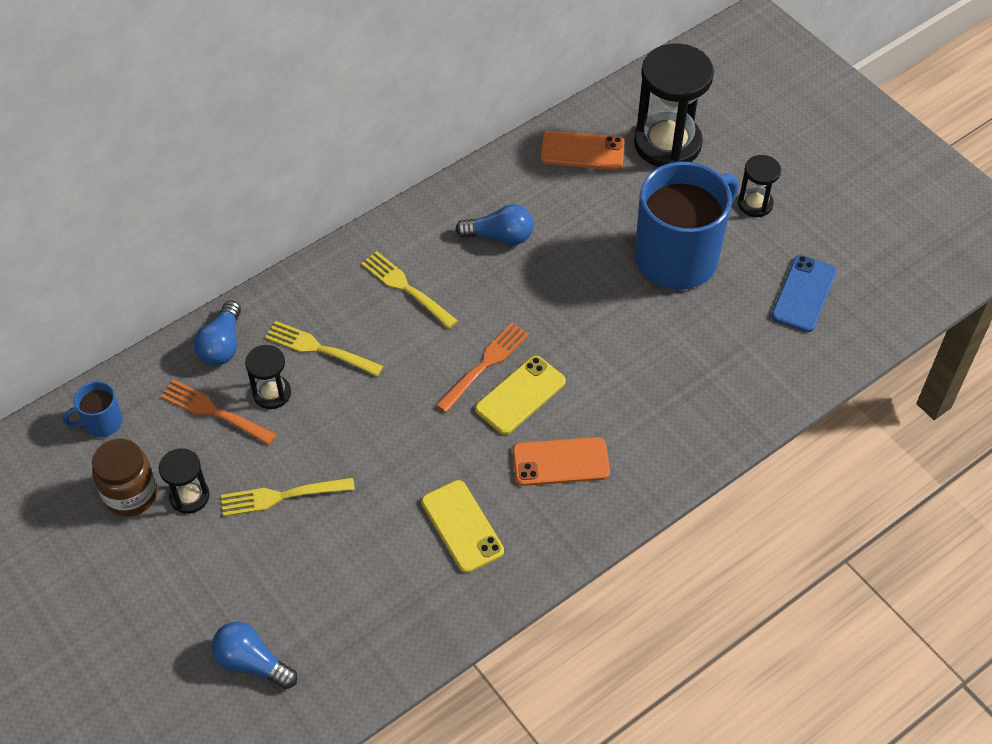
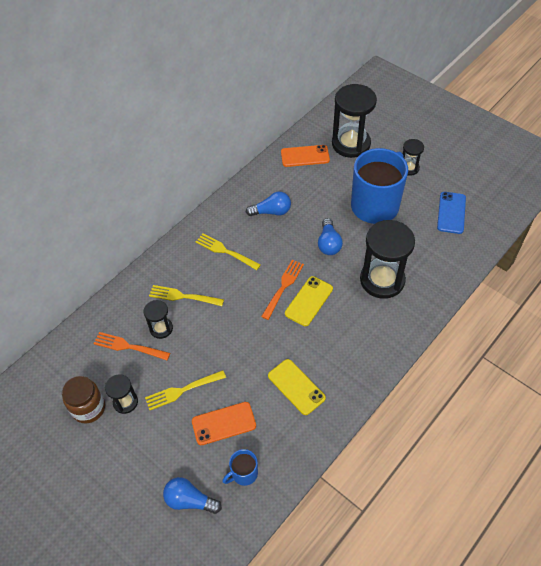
camera: 10 degrees left, 0 degrees up
(102, 422) = (60, 367): blue mug -> blue mug (243, 473)
(222, 345) = (124, 305): blue light bulb -> blue light bulb (328, 243)
(560, 462) = (343, 336): orange phone -> orange phone (224, 423)
(651, 384) = (382, 280): none -> black hourglass

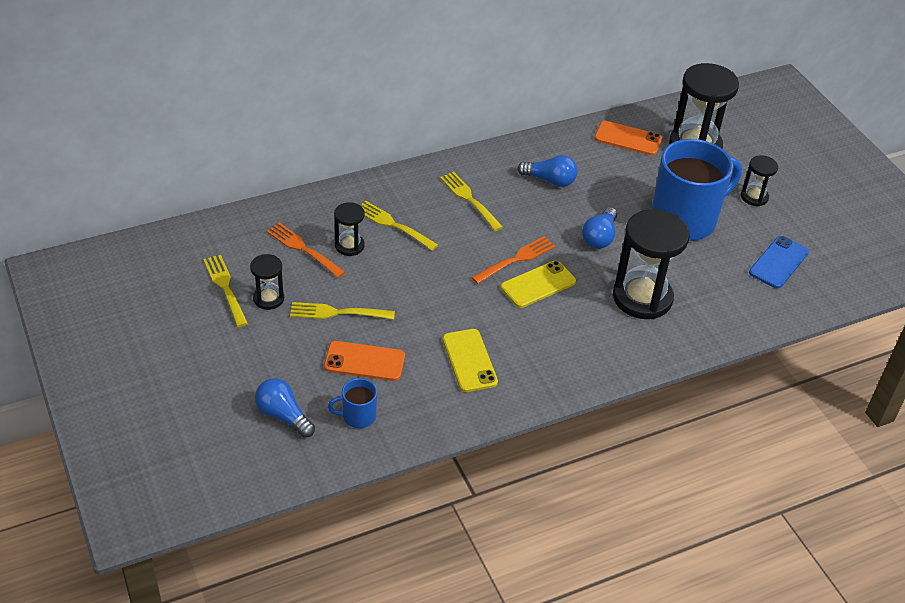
camera: 20 degrees right, 10 degrees down
(88, 408) = (226, 288): brown jar -> yellow fork

